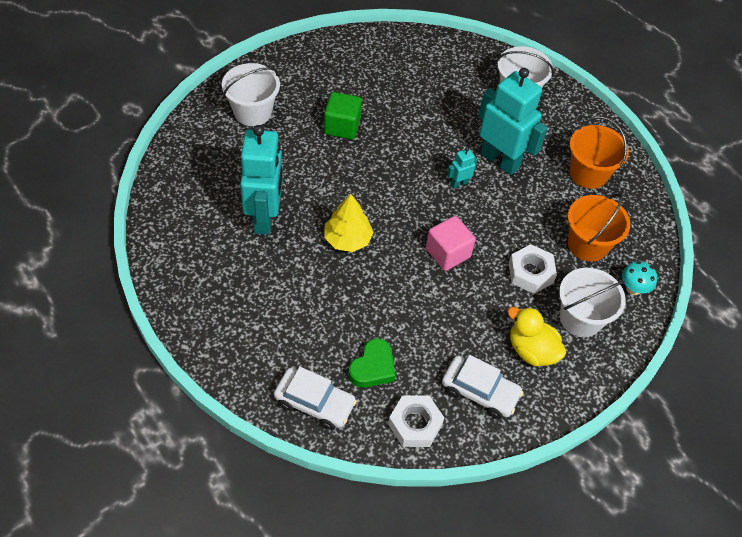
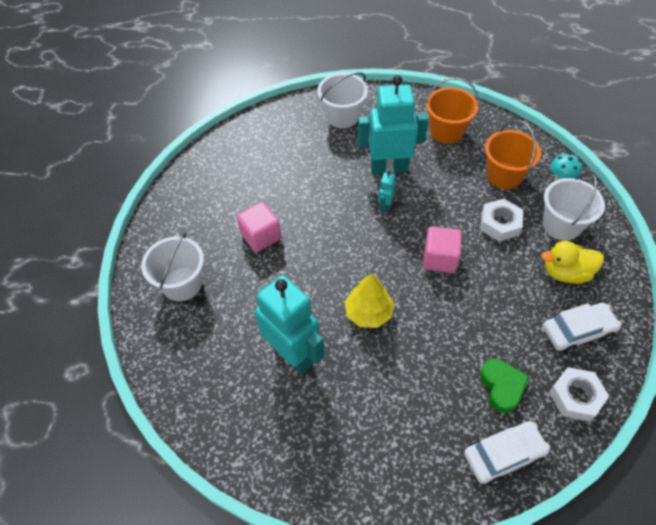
camera: 40 degrees left, 0 degrees up
(342, 126) = (261, 236): green cube -> pink cube

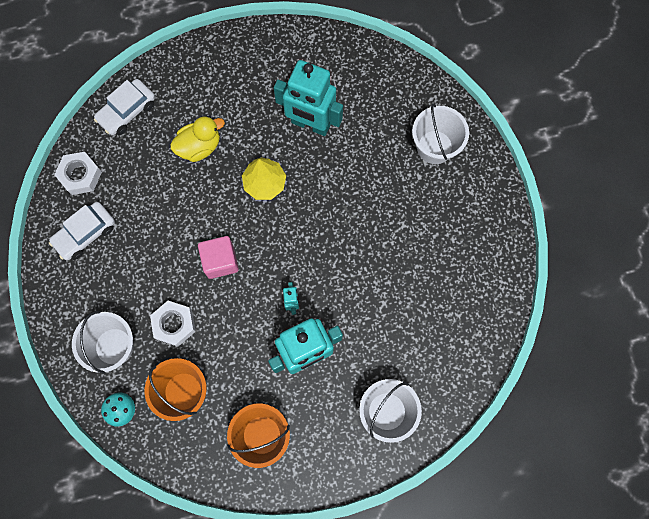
camera: 155 degrees right, 20 degrees up
(261, 236) = (393, 220): pink cube -> none
(502, 386) = (138, 162): green heart -> none
(566, 273) = (102, 290): yellow duck -> yellow duck (199, 146)

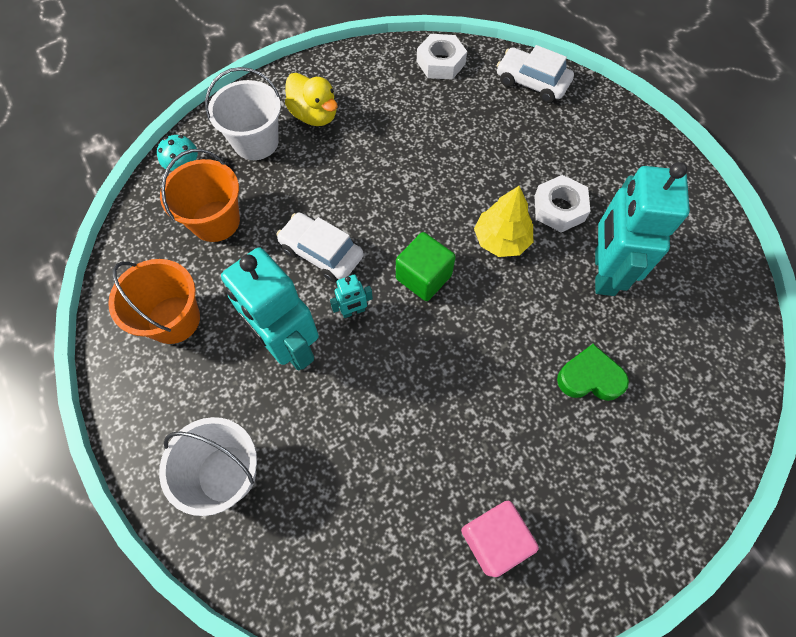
camera: 75 degrees right, 10 degrees down
(85, 234) = (376, 84): white car -> white car (321, 253)
(174, 324) = (294, 191): white nut -> white nut (559, 208)
(199, 146) = (520, 160): yellow duck -> yellow duck (314, 115)
(220, 261) = (384, 218): pink cube -> pink cube (494, 539)
(279, 246) = (423, 277): none -> green cube
(382, 162) = (589, 377): none -> green heart
(434, 147) = (646, 449): white bucket -> none

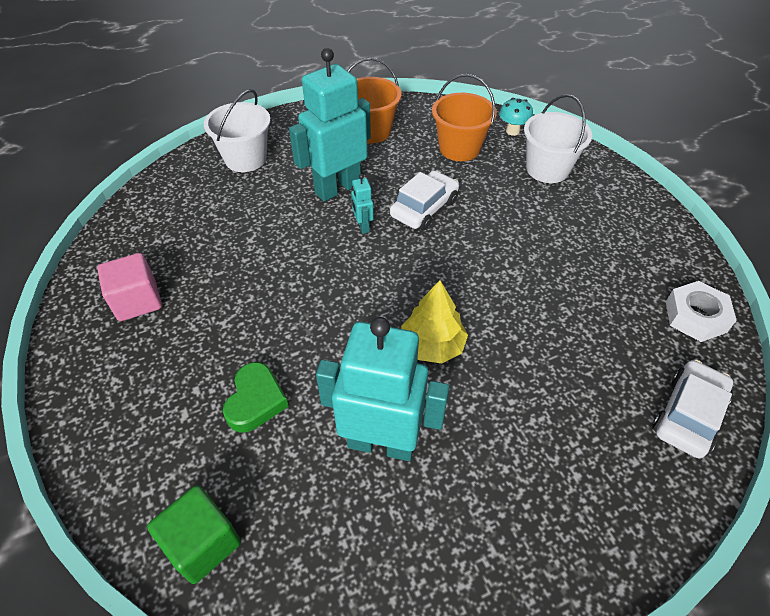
camera: 95 degrees right, 15 degrees down
(314, 115) = (587, 207): yellow duck -> none
(423, 277) = (392, 276): green cube -> green cube (203, 543)
(559, 208) = (475, 411): white nut -> none

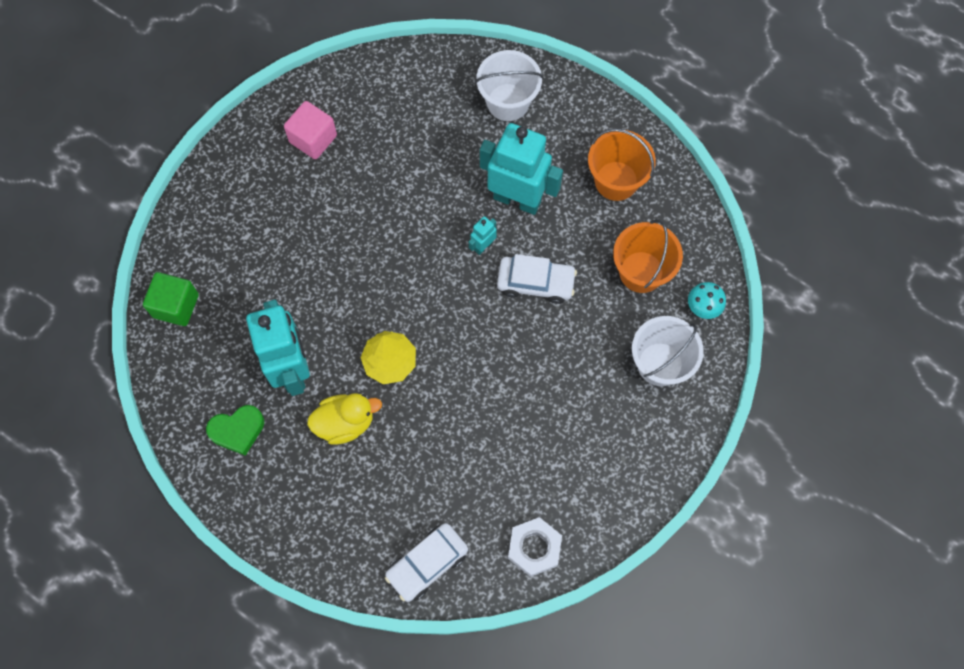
camera: 60 degrees right, 20 degrees up
(256, 401) = (279, 273): green heart -> green heart (237, 430)
(480, 418) = (345, 423): none -> yellow duck
(688, 415) = (427, 564): white car -> white car turned 135 degrees clockwise

